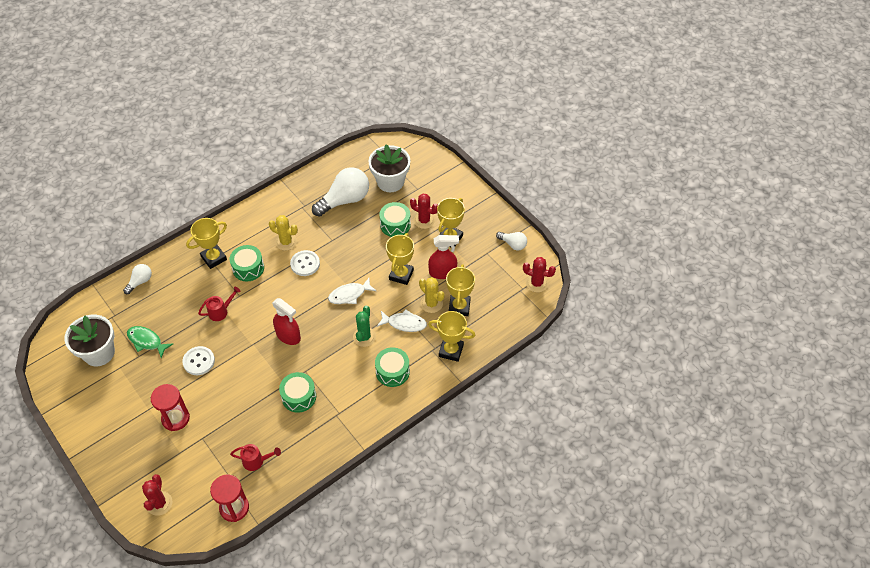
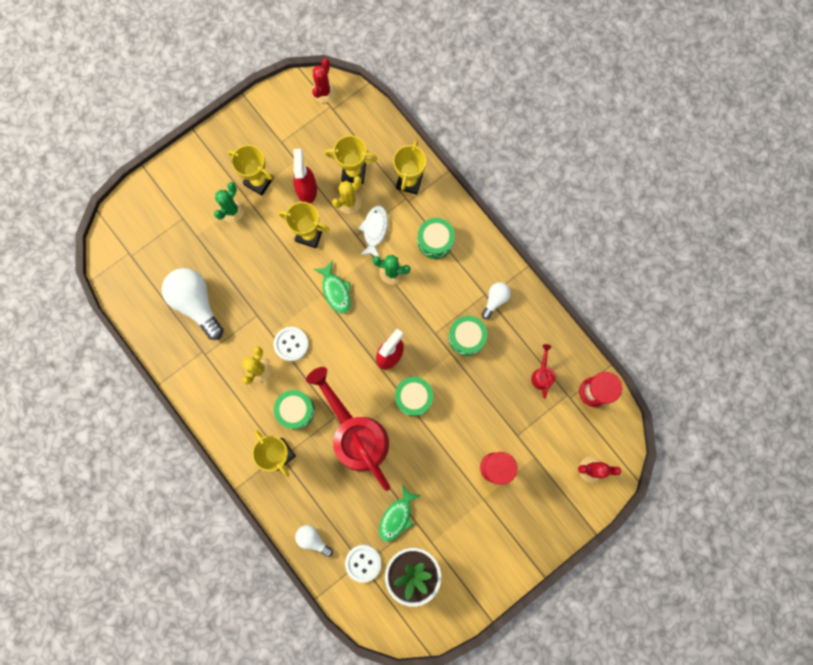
camera: 90 degrees left, 25 degrees up
(199, 361) = (423, 452): white button -> white button (363, 563)
(220, 311) = (357, 435): red watering can -> red watering can, size x2.47
(349, 295) = (336, 291): white fish -> green fish
(390, 182) = (170, 250): white flower pot -> none
(395, 225) = (237, 243): green drum -> green drum (413, 397)
(424, 220) = (231, 210): red cactus -> green cactus
(513, 244) = (270, 113): white light bulb -> white light bulb (495, 300)

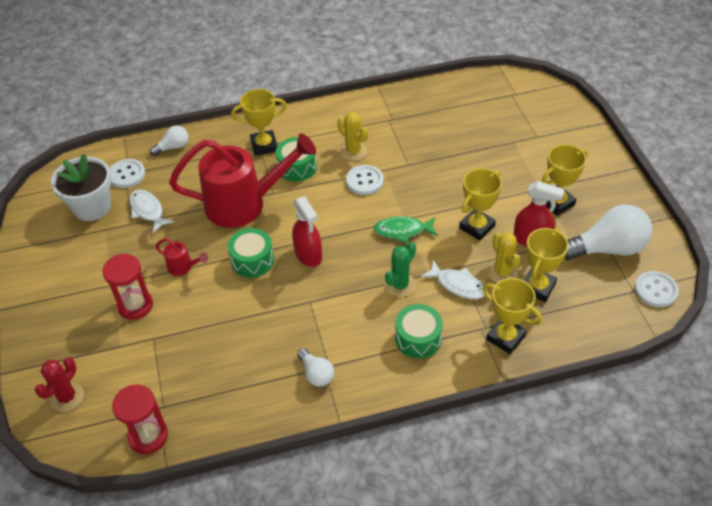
camera: 115 degrees right, 30 degrees down
(196, 303) = (442, 126): white light bulb -> white light bulb (607, 248)
(231, 210) = (531, 174): green cactus -> none
(324, 91) = (655, 290): red cactus -> white button
(397, 516) = (148, 211): green fish -> white fish
(466, 337) = (288, 329): green drum -> none
(542, 375) = (201, 388): red watering can -> red watering can (183, 267)

